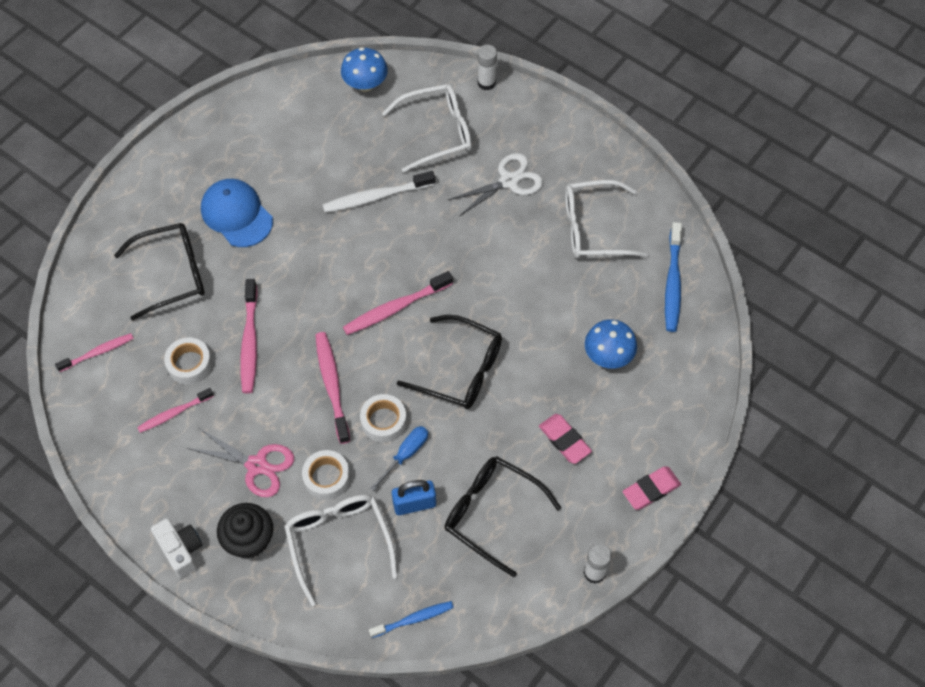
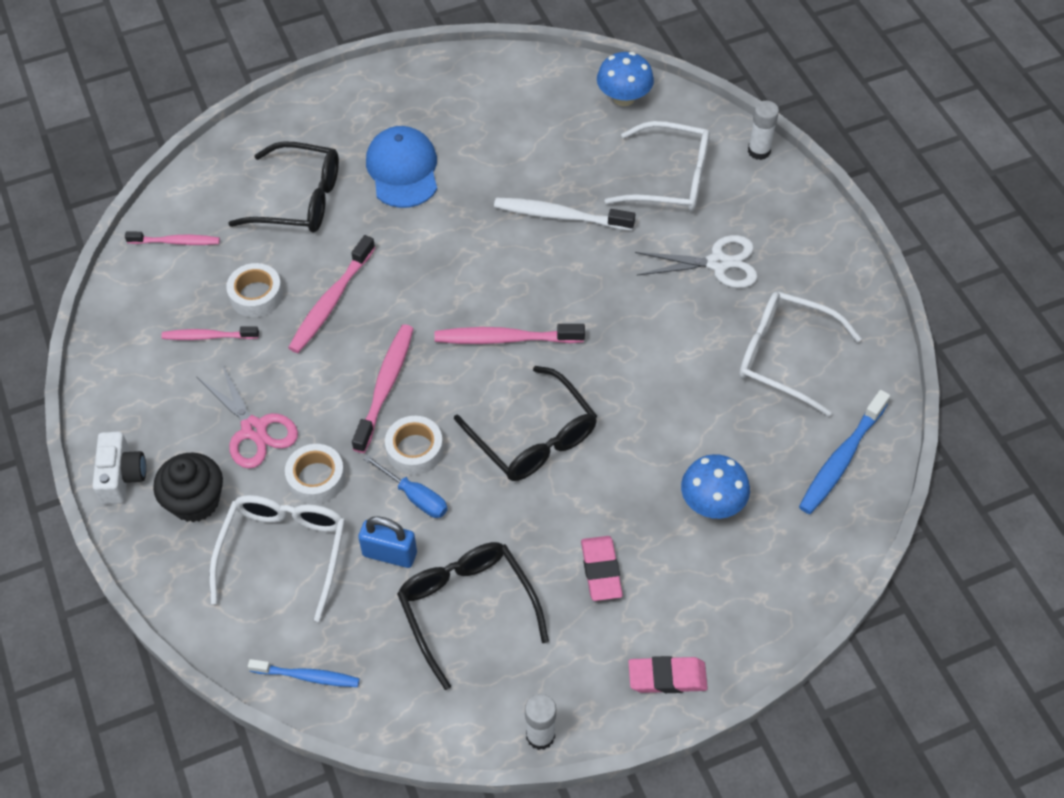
camera: 30 degrees right, 5 degrees down
(406, 454) = (415, 497): blue screwdriver -> blue screwdriver turned 60 degrees clockwise

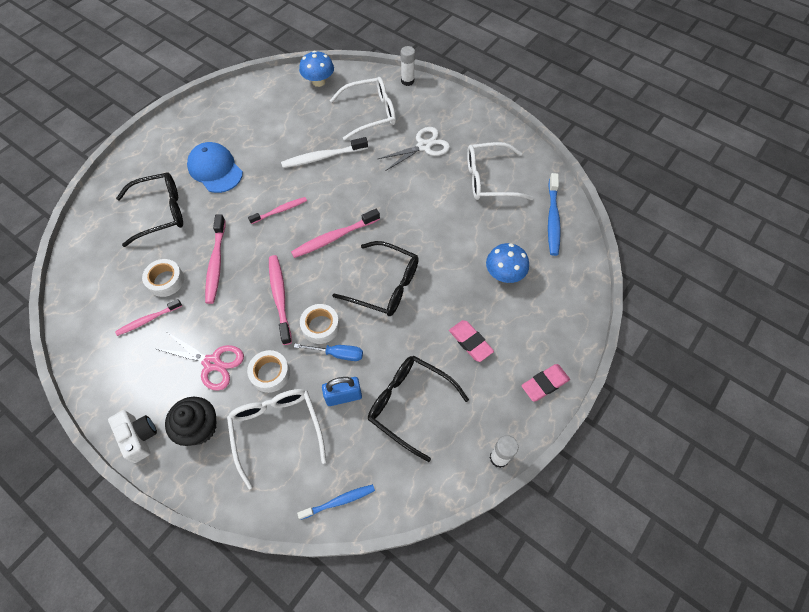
camera: 30 degrees left, 5 degrees up
(176, 242) = (93, 271): pink toothbrush -> pink toothbrush (280, 210)

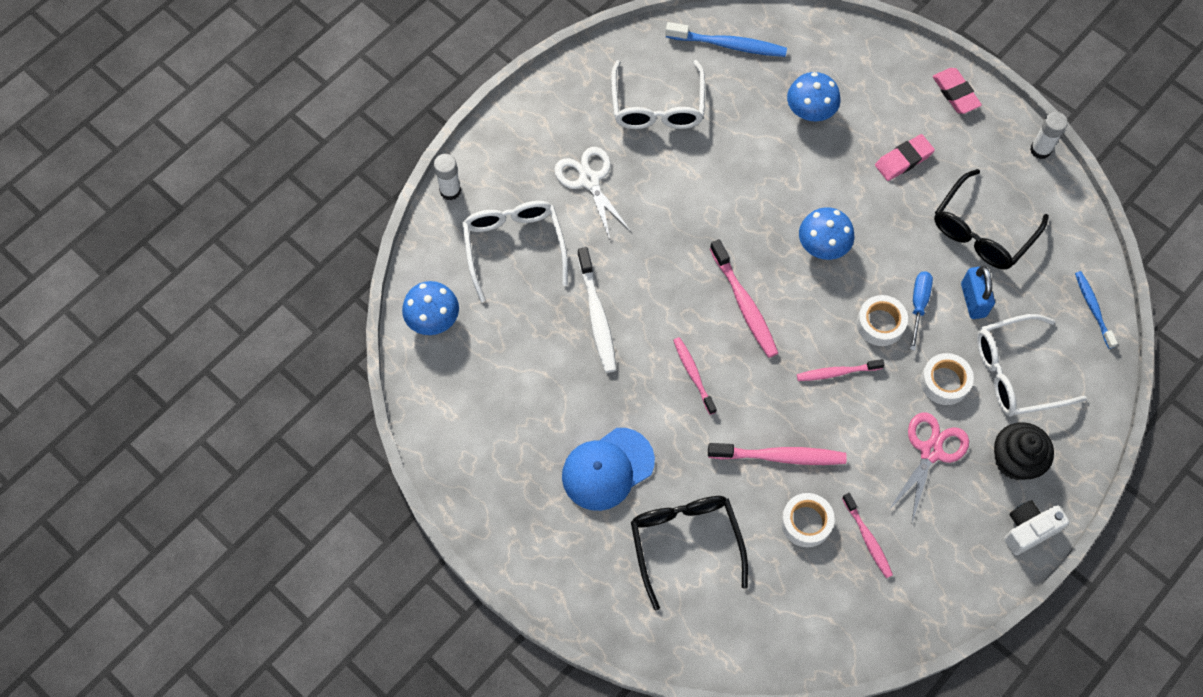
camera: 85 degrees left, 5 degrees up
(280, 297) = (837, 372): pink toothbrush -> pink toothbrush, size x0.65
(385, 285) = (822, 246): black glasses -> blue mushroom

